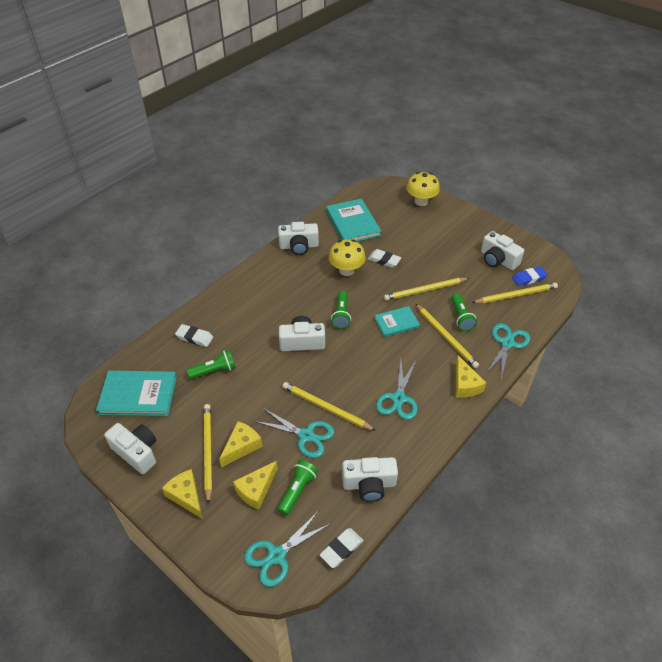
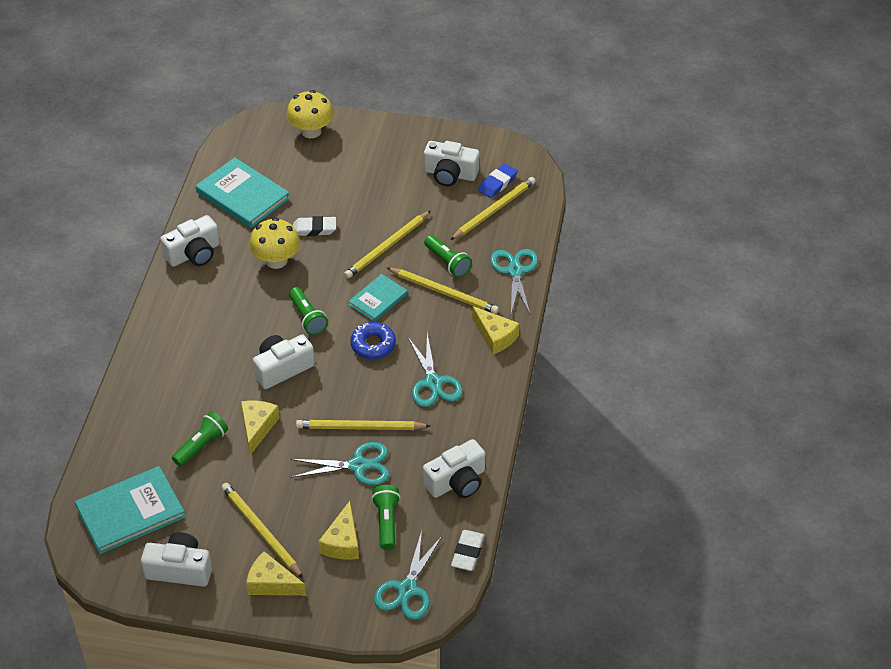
camera: 30 degrees left, 0 degrees up
(194, 337) = (146, 420): white eraser -> none
(242, 447) = (295, 509): yellow cheese -> yellow cheese (257, 427)
(373, 352) = (373, 345): none -> blue donut

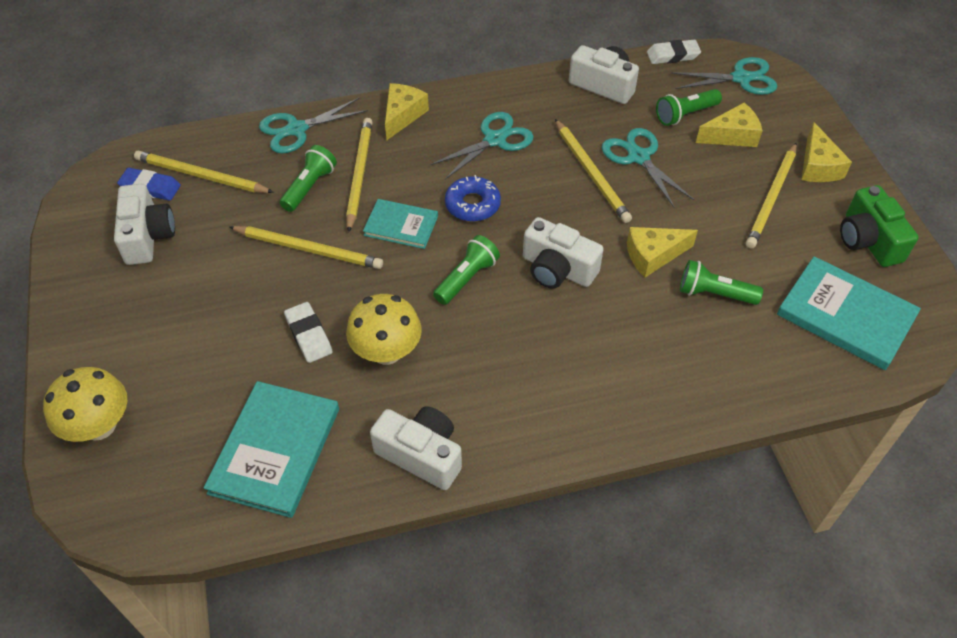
camera: 115 degrees left, 5 degrees up
(180, 569) = (868, 240): white camera -> green camera

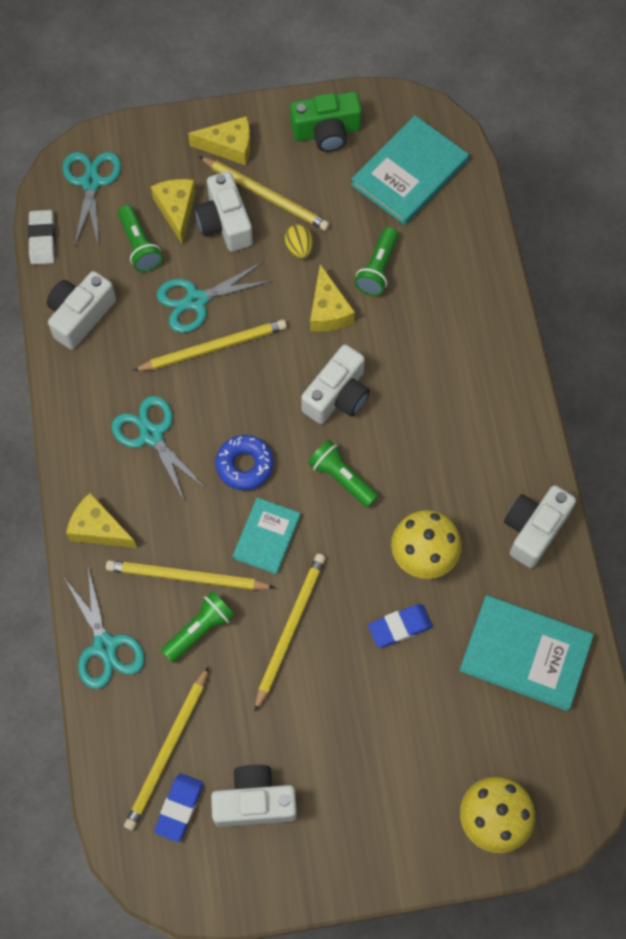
camera: 85 degrees left, 15 degrees up
(308, 335) = (400, 627): white eraser -> blue eraser
(309, 187) = (200, 630): green flashlight -> green flashlight turned 105 degrees clockwise
(718, 228) = (299, 248): none -> yellow egg
(729, 170) = (225, 223): none -> white camera

